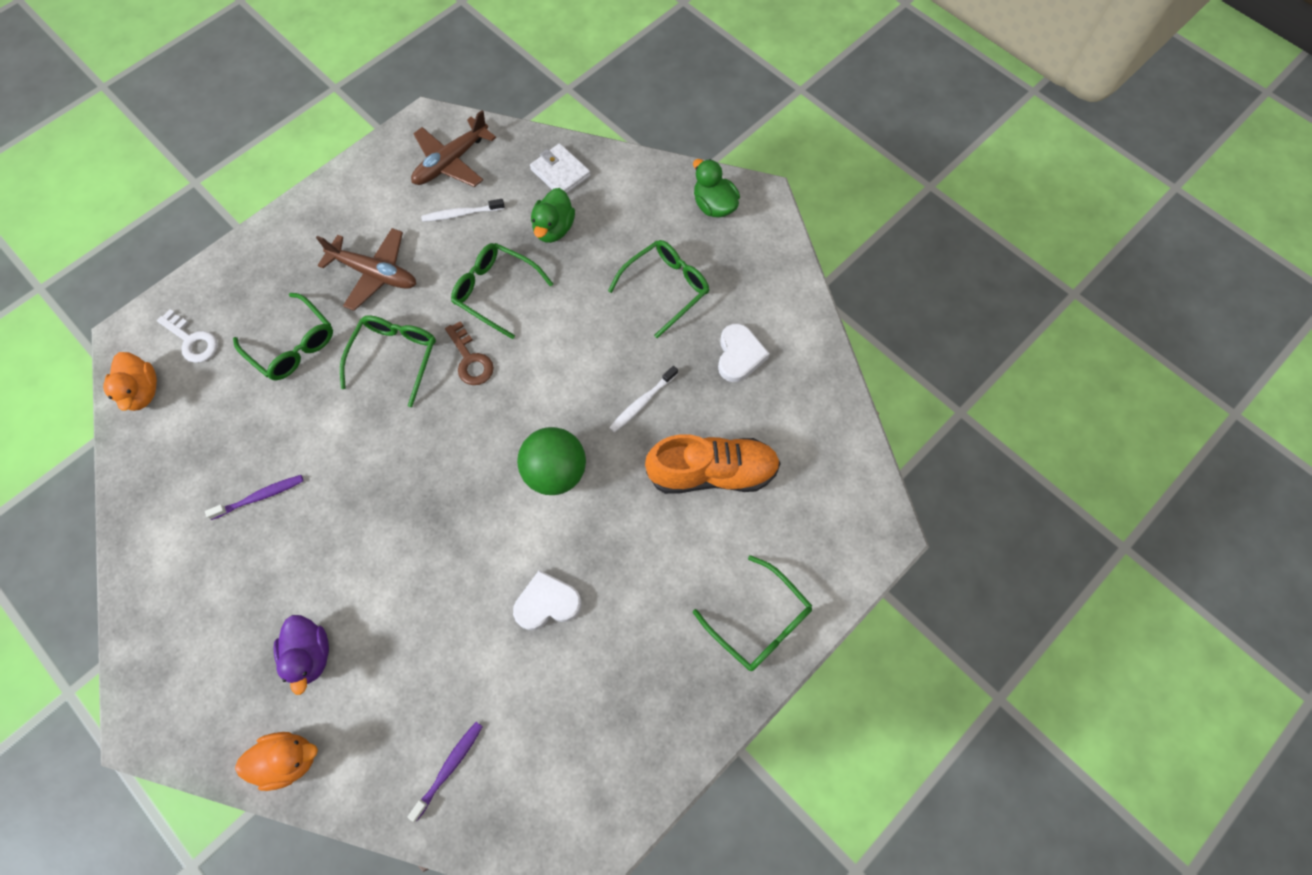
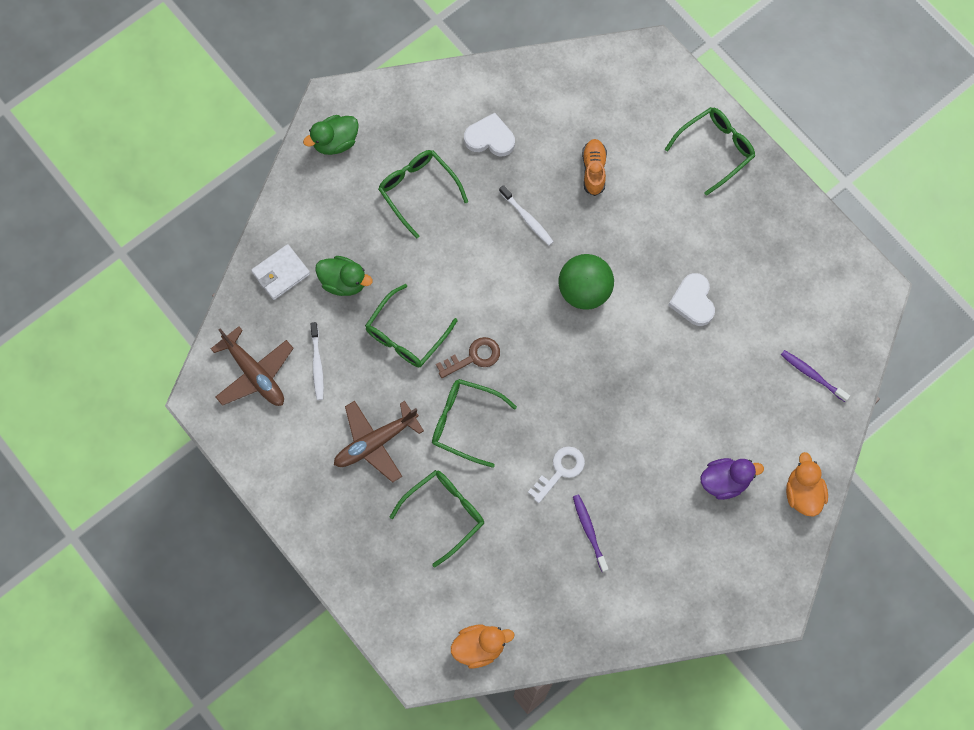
camera: 85 degrees left, 5 degrees up
(192, 340) = (430, 607): white key -> white key (560, 471)
(375, 273) = (375, 442): brown plane -> brown plane turned 150 degrees counterclockwise
(712, 472) = (593, 170): orange shoe -> orange shoe, size x0.56

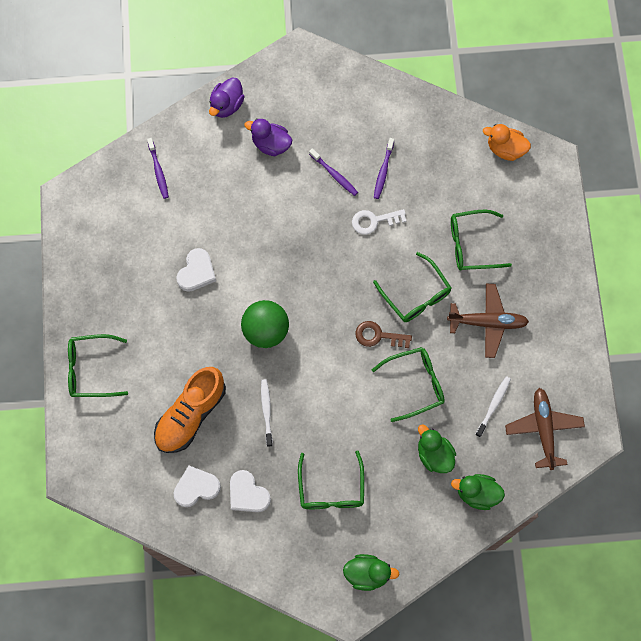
camera: 145 degrees left, 0 degrees up
(281, 273) = (477, 493): white wallet -> green duck
(539, 114) = (196, 487): none -> white heart
(593, 170) = (190, 415): orange shoe -> orange shoe, size x1.79
(636, 493) = (334, 174): none -> purple toothbrush
(803, 493) = (227, 105): orange duck -> purple duck

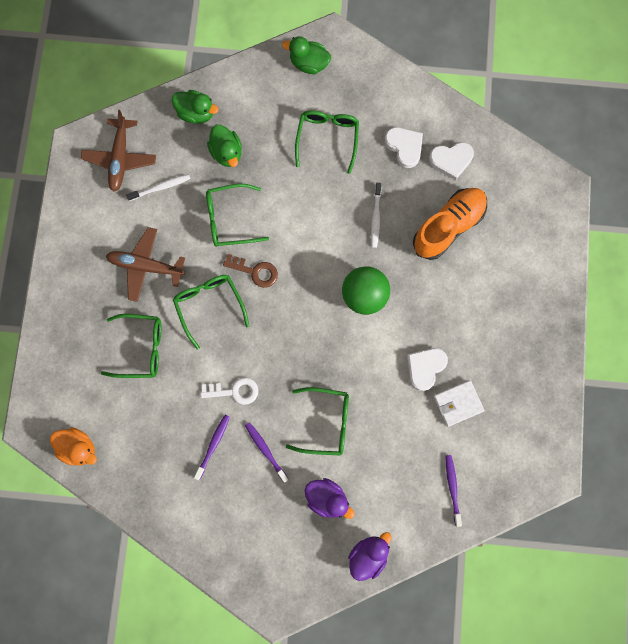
camera: 170 degrees left, 5 degrees up
(91, 369) = (540, 286): green glasses -> green glasses (325, 423)
(162, 245) = (458, 403): none -> white wallet
(493, 405) = (161, 187): white toothbrush -> white toothbrush turned 150 degrees counterclockwise

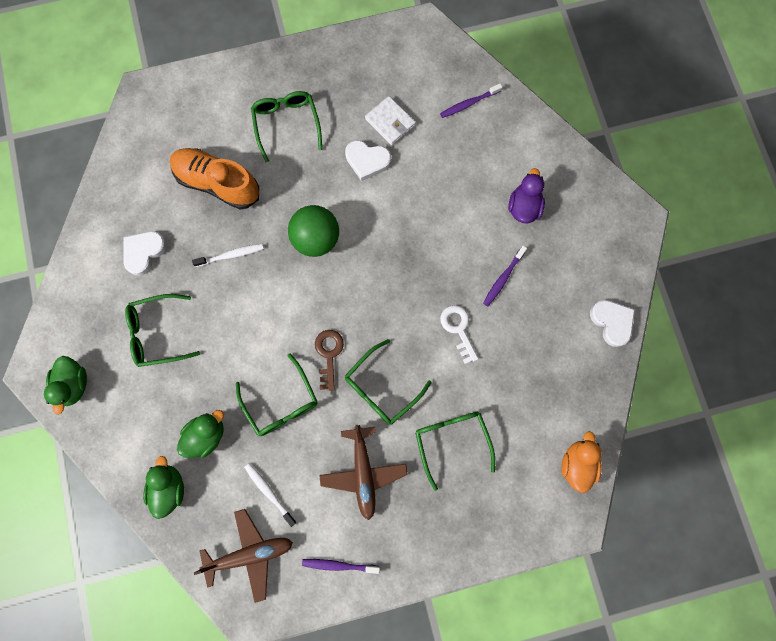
camera: 110 degrees left, 0 degrees up
(213, 445) = (518, 330): purple toothbrush -> purple toothbrush (339, 565)
(325, 423) = (454, 233): green glasses -> green glasses (287, 124)
(368, 555) = (558, 155): purple duck -> none
(451, 160) = (145, 202): white heart -> white heart (612, 322)

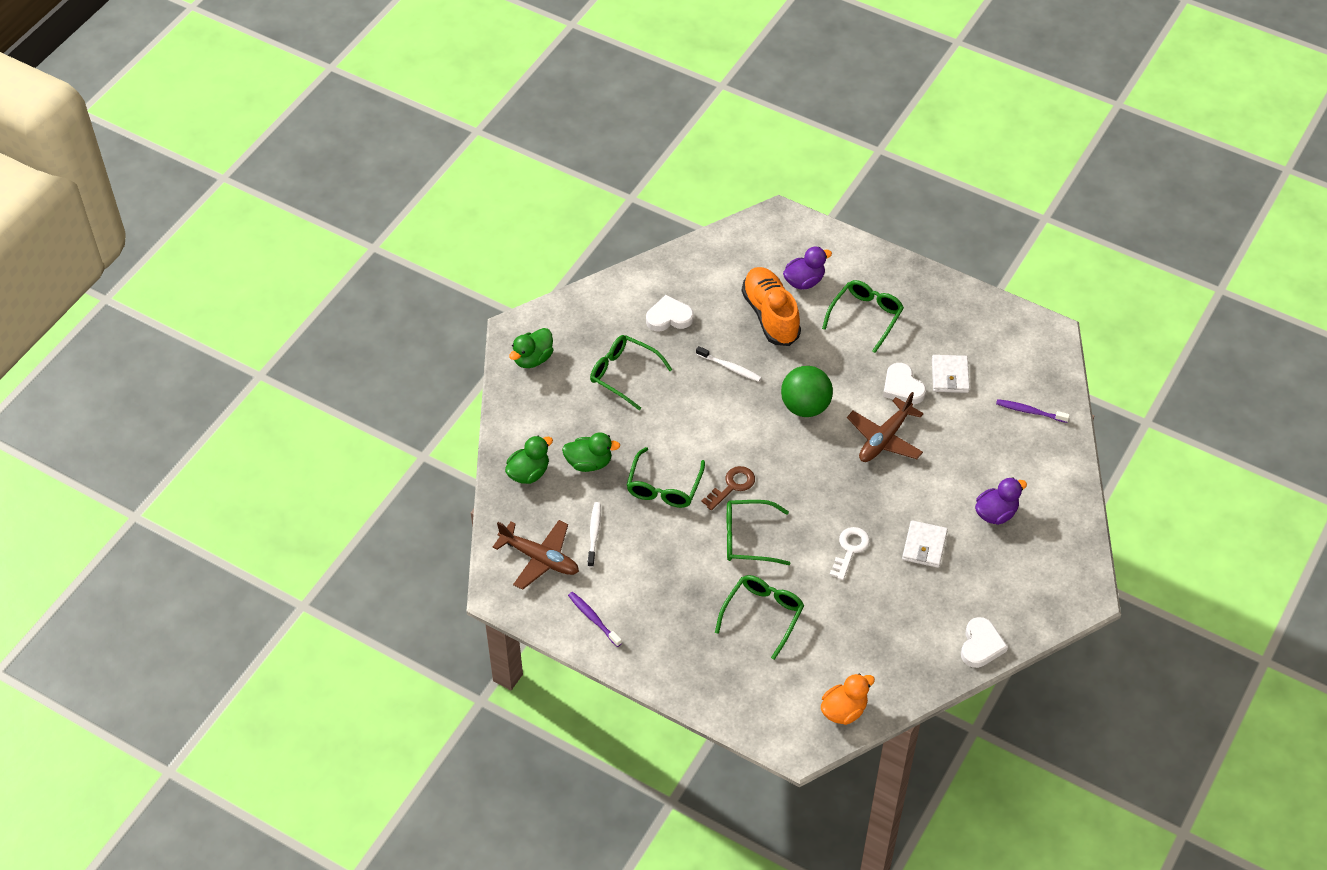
camera: 45 degrees right, 25 degrees down
(214, 132) = (804, 281): none -> purple duck
(363, 473) = (674, 579): brown plane -> brown plane (884, 439)
(503, 278) = (924, 546): purple toothbrush -> white wallet

